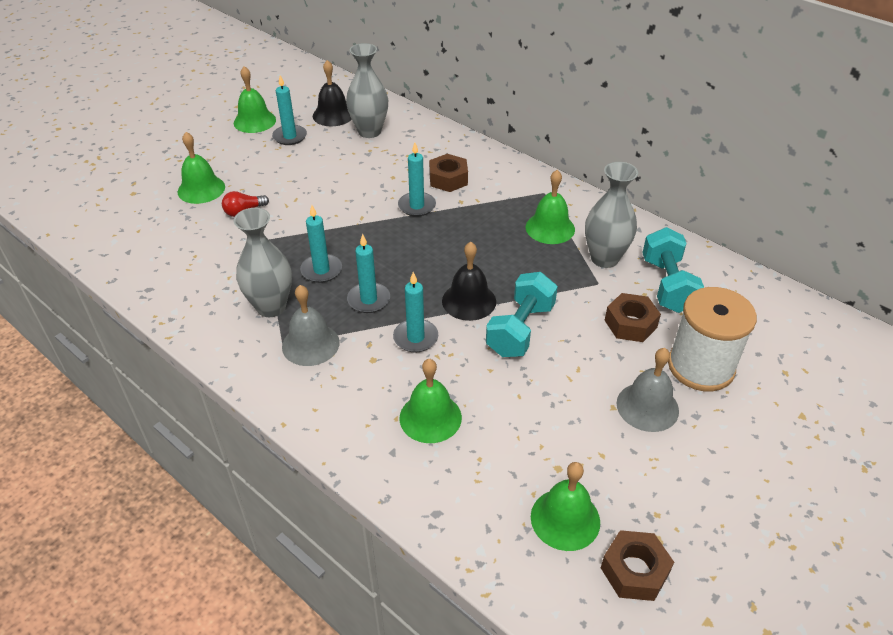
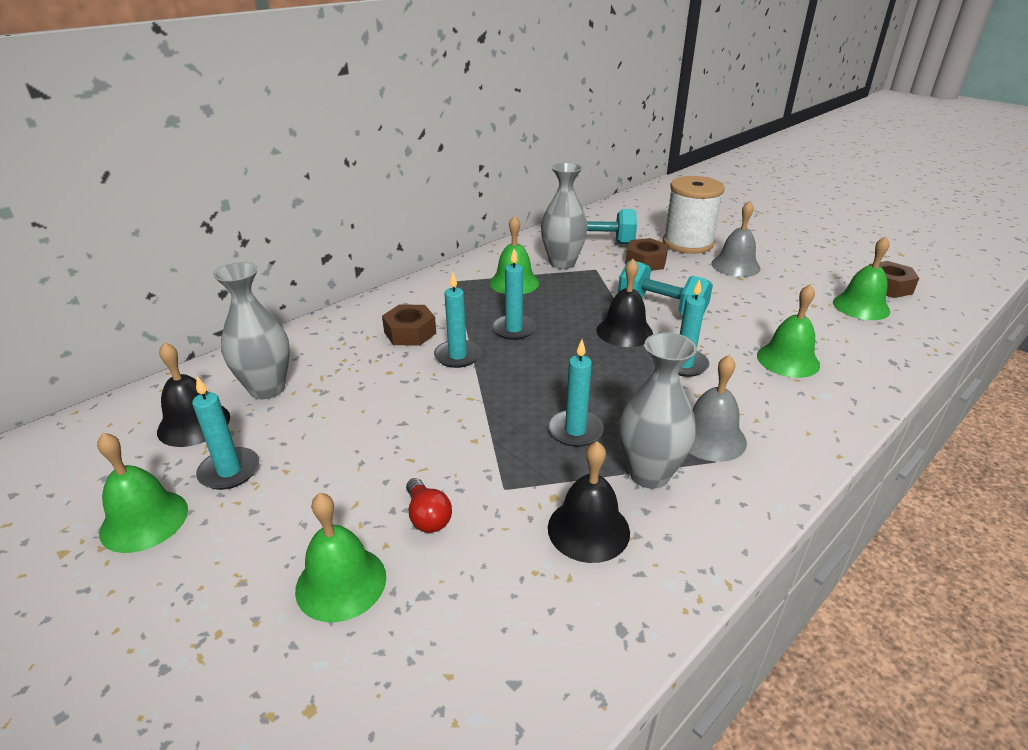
camera: 85 degrees left, 10 degrees down
(223, 276) = (588, 529): none -> black bell
(369, 300) = (628, 394): turquoise candle -> turquoise candle (514, 329)

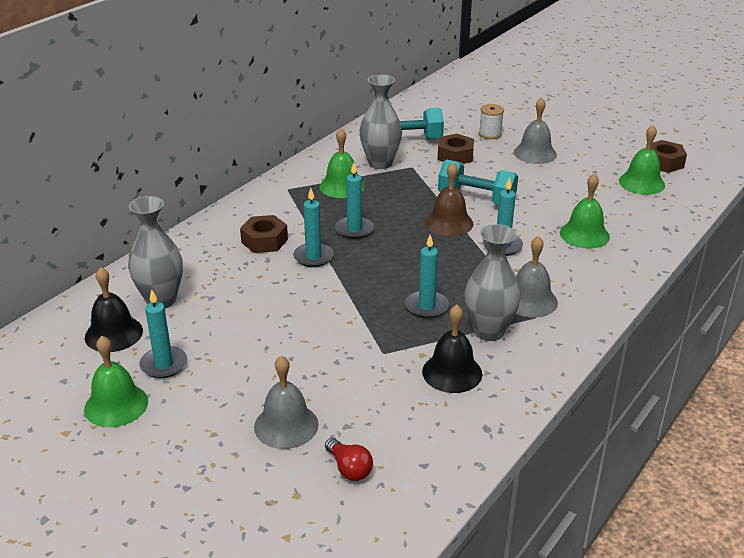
camera: 10 degrees left, 0 degrees up
(341, 583) = (286, 425): green bell -> grey bell
(427, 516) = (332, 378): red light bulb -> red light bulb (349, 468)
(624, 331) = (449, 223): black bell -> brown bell
(687, 243) = (490, 134): white spool -> white spool, size x0.50

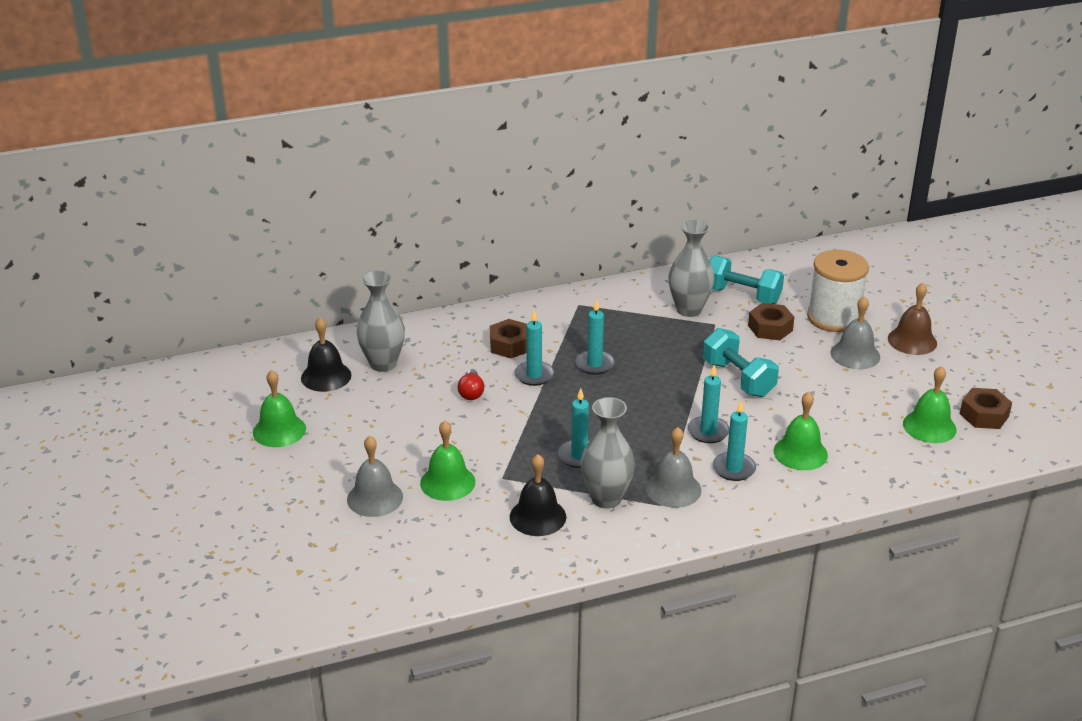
camera: 35 degrees right, 0 degrees up
(164, 364) = (337, 415): turquoise candle -> turquoise candle (734, 468)
(342, 186) = (628, 319): green bell -> green bell (447, 482)
(349, 468) = (385, 548): red light bulb -> red light bulb (471, 392)
(449, 223) = (685, 391): brown bell -> brown bell (912, 341)
(490, 134) = (833, 318): white spool -> white spool, size x2.01

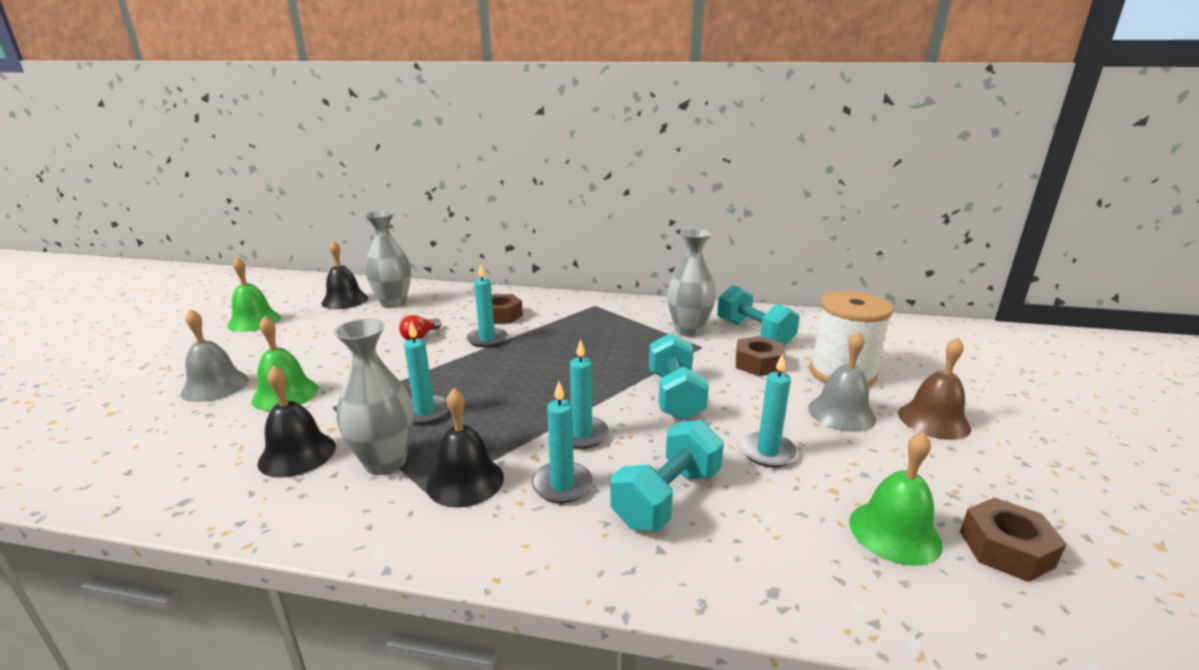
camera: 30 degrees right, 10 degrees down
(594, 364) = (549, 346): turquoise candle -> turquoise candle (767, 452)
(673, 489) = (465, 481): grey bell -> black bell
(800, 453) = (667, 497): green bell -> turquoise dumbbell

